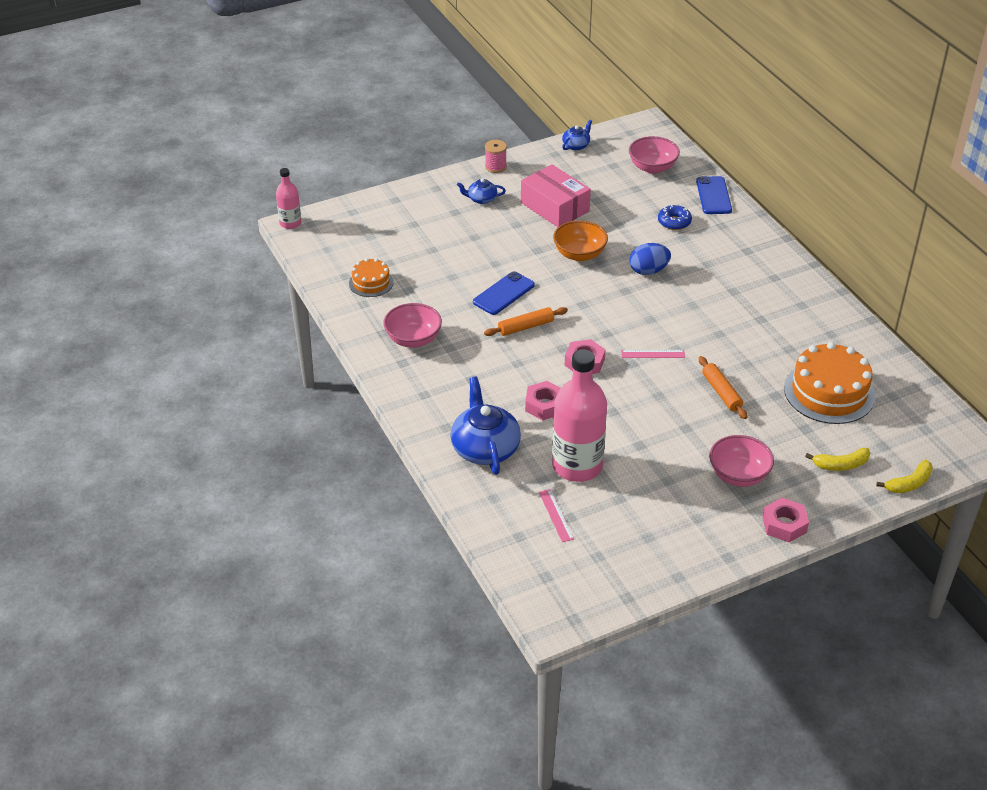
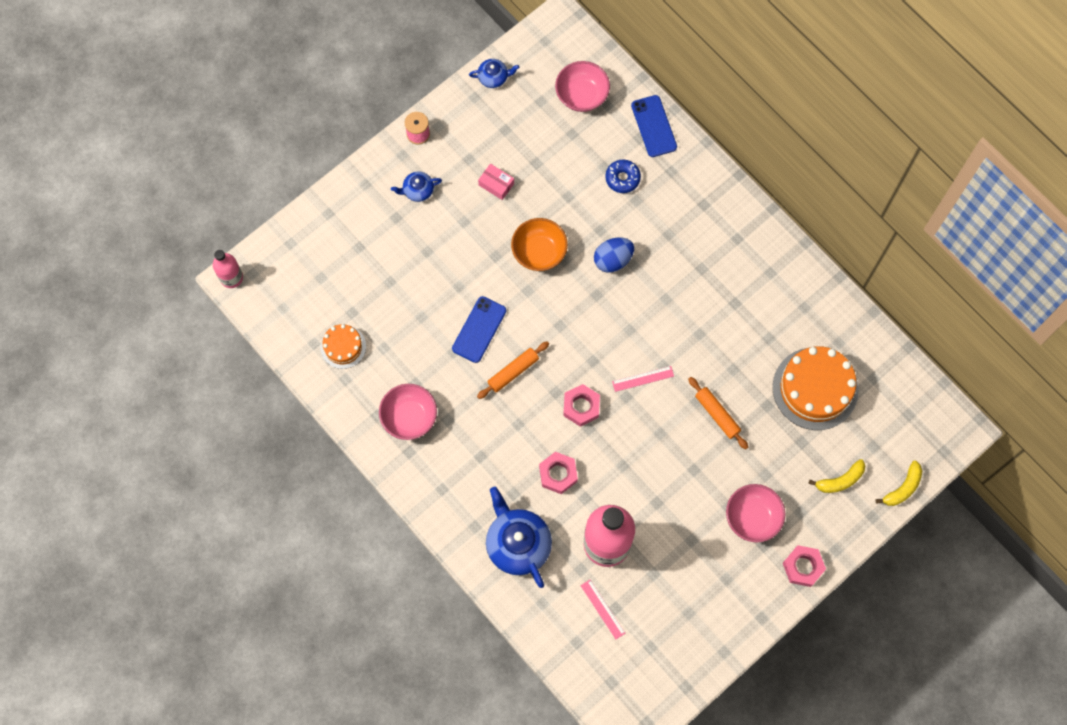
camera: 15 degrees left, 30 degrees up
(554, 207) = (496, 184): pink box -> pink box, size x0.48
(576, 145) = (493, 77): blue teapot -> blue teapot turned 60 degrees clockwise

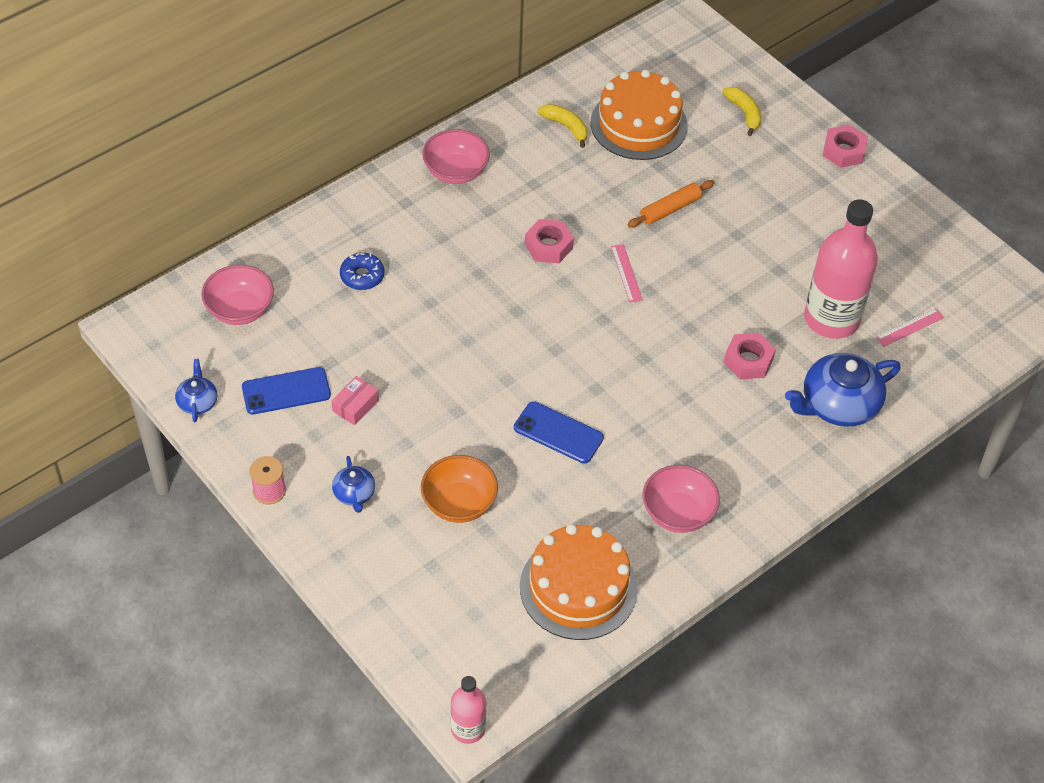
camera: 90 degrees left, 20 degrees down
(343, 347) = (578, 587): orange cake -> orange cake, size x1.86
(513, 372) = (616, 399): orange rolling pin -> none
(539, 252) = (455, 365): orange bowl -> orange bowl (459, 503)
(581, 407) = (662, 333): pink nut -> pink nut (548, 246)
(613, 260) = (471, 292): blue egg -> none
(653, 126) = (295, 242): blue phone -> blue phone (286, 391)
(752, 517) = (790, 188): pink bowl -> pink bowl (456, 172)
(903, 488) = (750, 65): yellow banana -> yellow banana (566, 127)

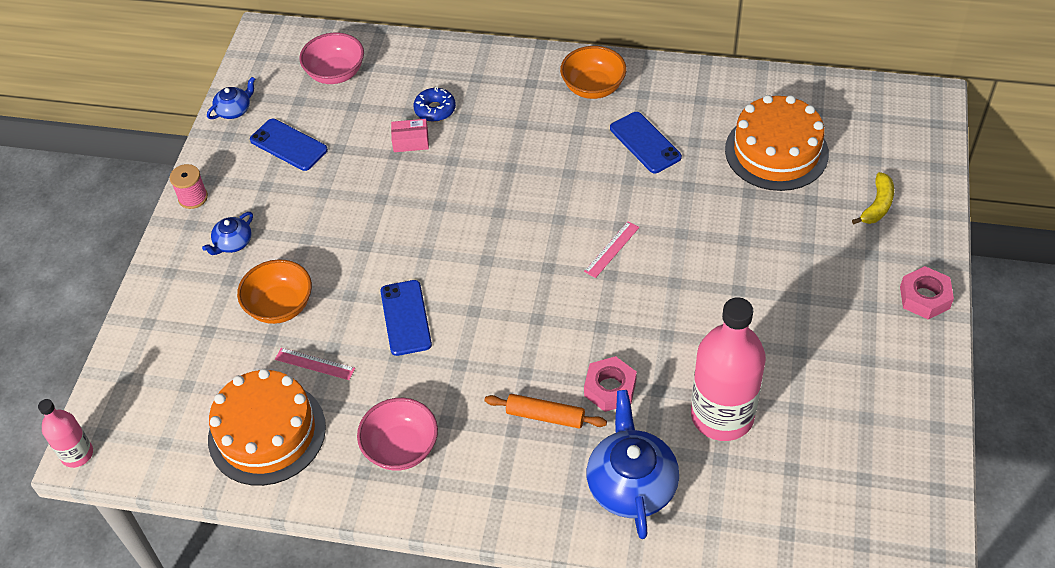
camera: 55 degrees right, 0 degrees up
(355, 406) = (313, 188): pink box -> pink box (411, 141)
(456, 172) = (593, 87): pink bowl -> orange bowl
(547, 184) = (645, 143): none -> blue phone
(548, 246) = (584, 186): pink nut -> none
(566, 127) = (717, 114): yellow banana -> none
(670, 209) = (711, 230): orange rolling pin -> orange rolling pin (545, 416)
(838, 405) = (631, 484): blue teapot -> blue teapot turned 60 degrees clockwise
(910, 327) = (780, 480): pink ruler -> pink ruler (314, 364)

